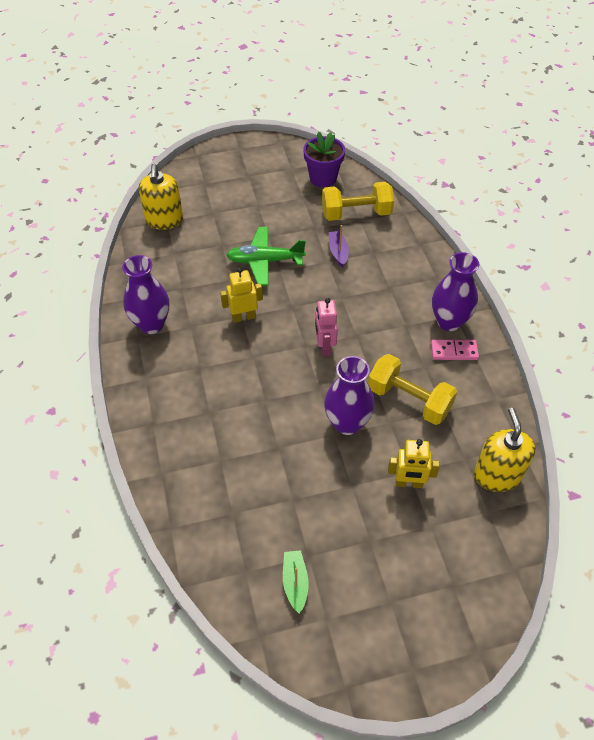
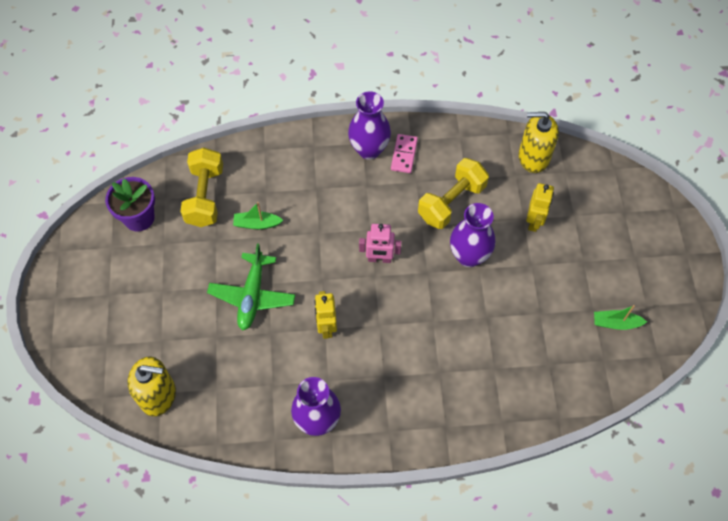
camera: 80 degrees left, 10 degrees up
(338, 252) = (257, 224): purple boat -> green boat

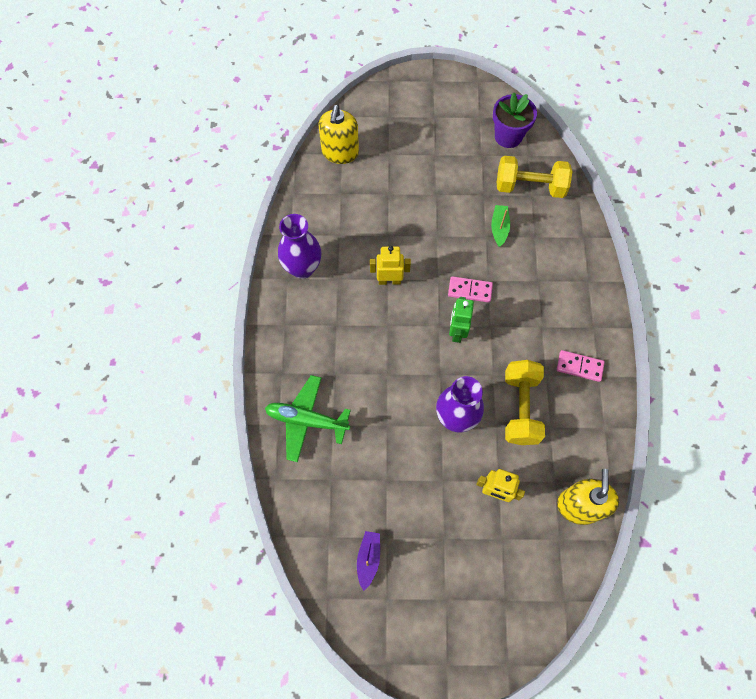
camera: 95 degrees right, 5 degrees up
(252, 296) = (425, 222): green plane -> green plane (306, 420)
(332, 249) = (470, 290): none -> pink domino
(369, 150) = (585, 333): purple vase -> none
(379, 259) = (457, 332): pink robot -> green robot
(451, 202) = (520, 408): yellow dumbbell -> yellow dumbbell turned 45 degrees clockwise
(615, 323) = (368, 559): green boat -> purple boat

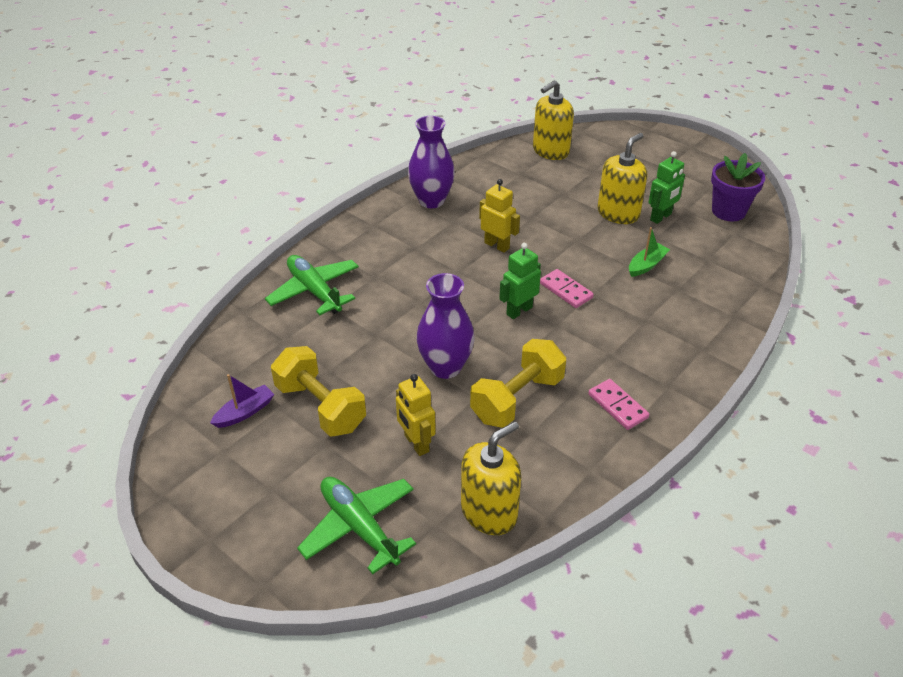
camera: 40 degrees right, 25 degrees down
(441, 189) = (618, 213): none -> yellow soap dispenser
(471, 173) = (661, 217): none -> green robot
(520, 579) = (359, 527): none -> green plane
(530, 187) = (712, 253): yellow dumbbell -> yellow dumbbell (320, 407)

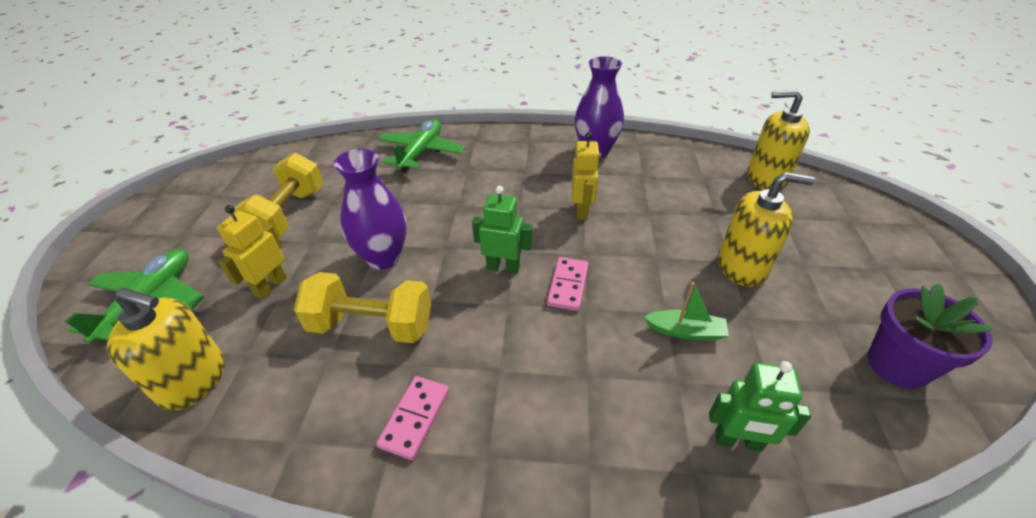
camera: 55 degrees right, 0 degrees up
(245, 412) = (263, 185): purple boat -> none
(661, 217) = (786, 304): green robot -> green robot (738, 441)

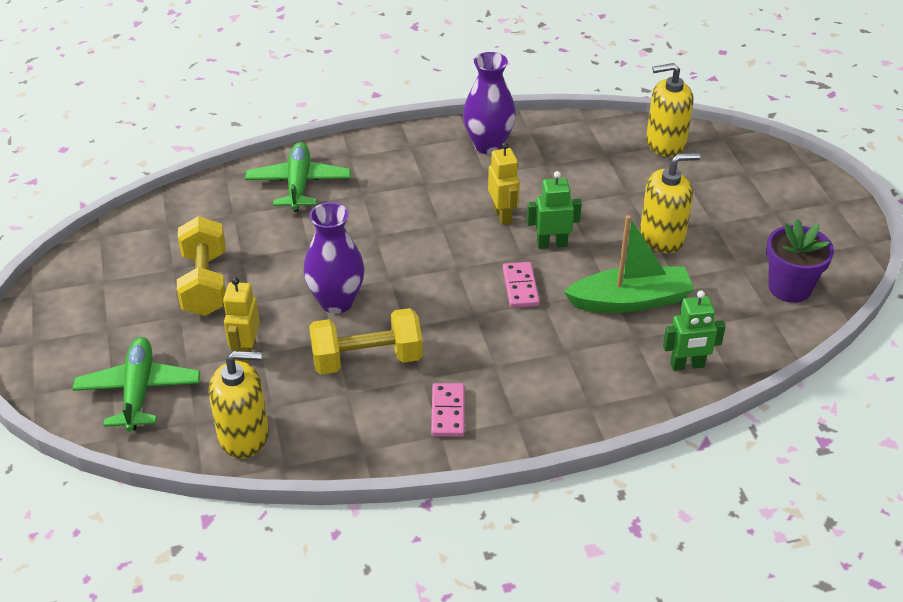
camera: 20 degrees left, 0 degrees up
(503, 267) = (455, 284): green robot -> green robot (552, 244)
(685, 331) = (630, 301): green boat -> green boat, size x1.88

